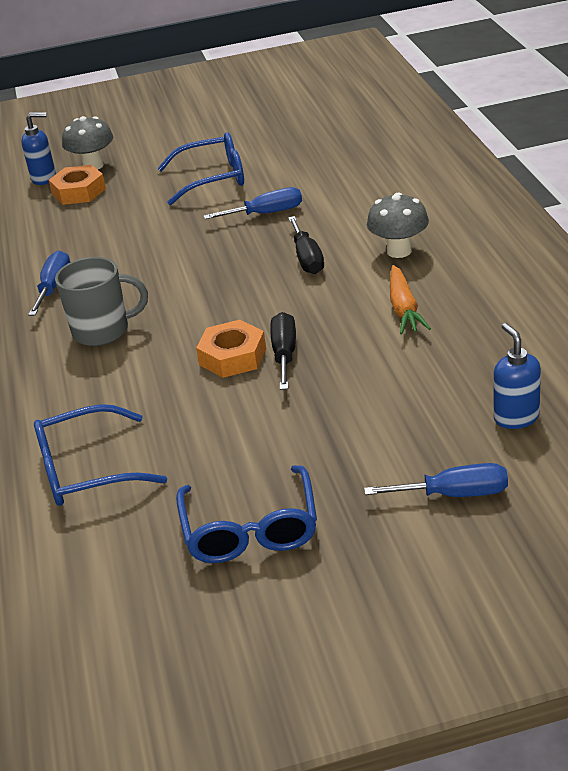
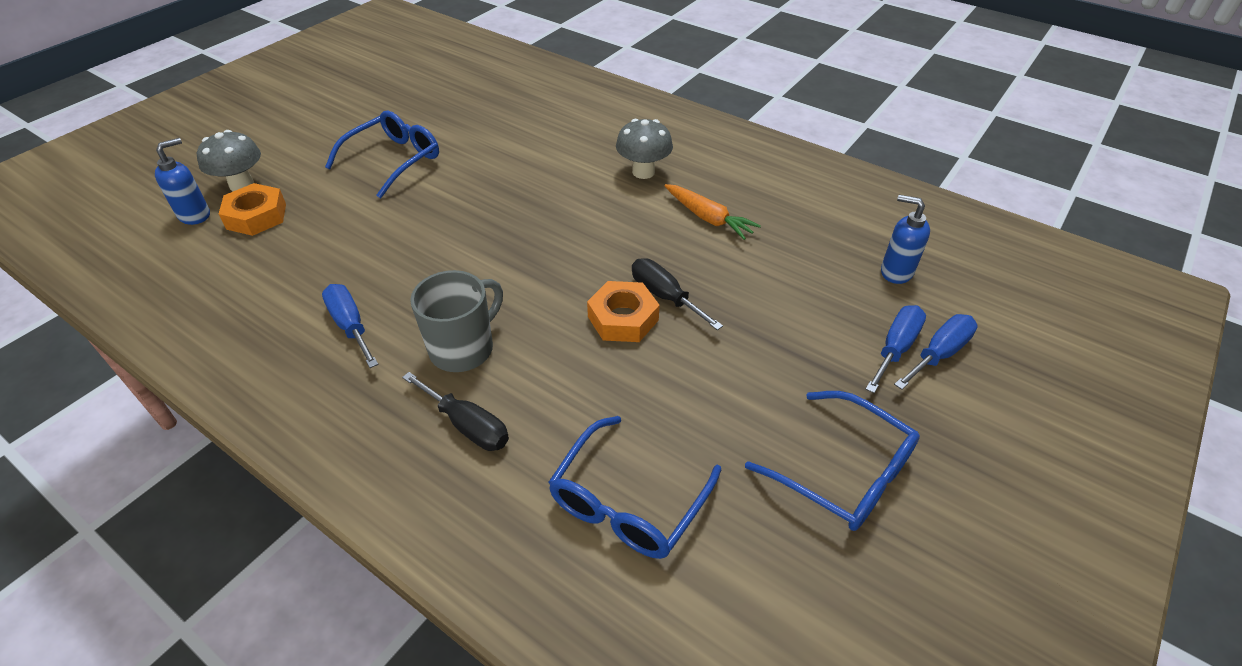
camera: 45 degrees left, 10 degrees up
(266, 213) = (488, 176): blue screwdriver -> blue screwdriver (895, 348)
(307, 258) = (576, 204): black screwdriver -> black screwdriver (467, 425)

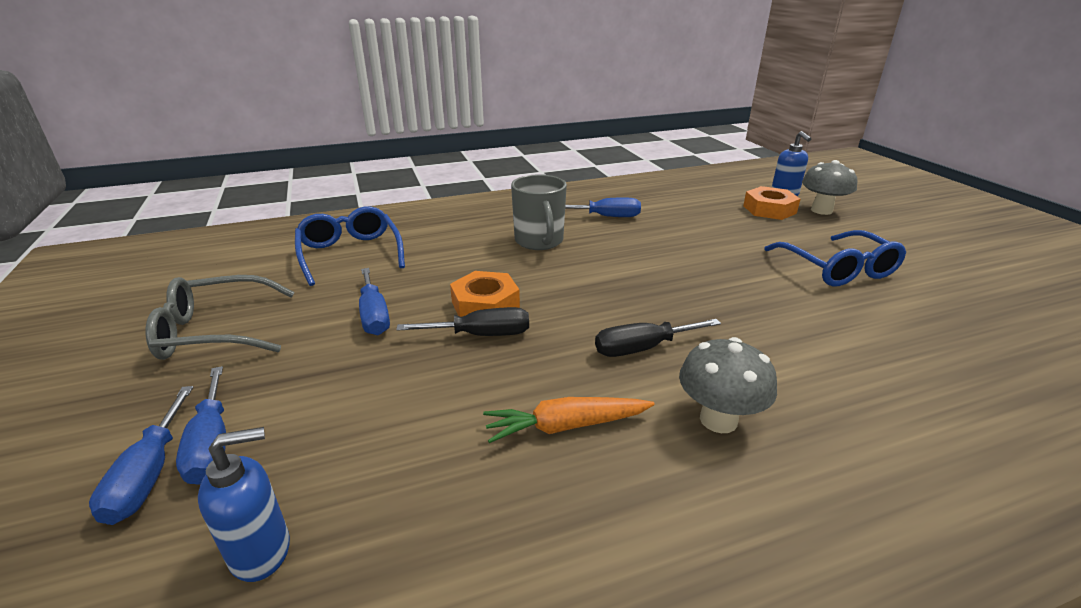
camera: 125 degrees right, 15 degrees down
(467, 425) = (475, 229): black screwdriver -> black screwdriver (642, 348)
(708, 378) = (374, 315): none -> blue screwdriver
(844, 473) = (215, 331): blue glasses -> grey glasses

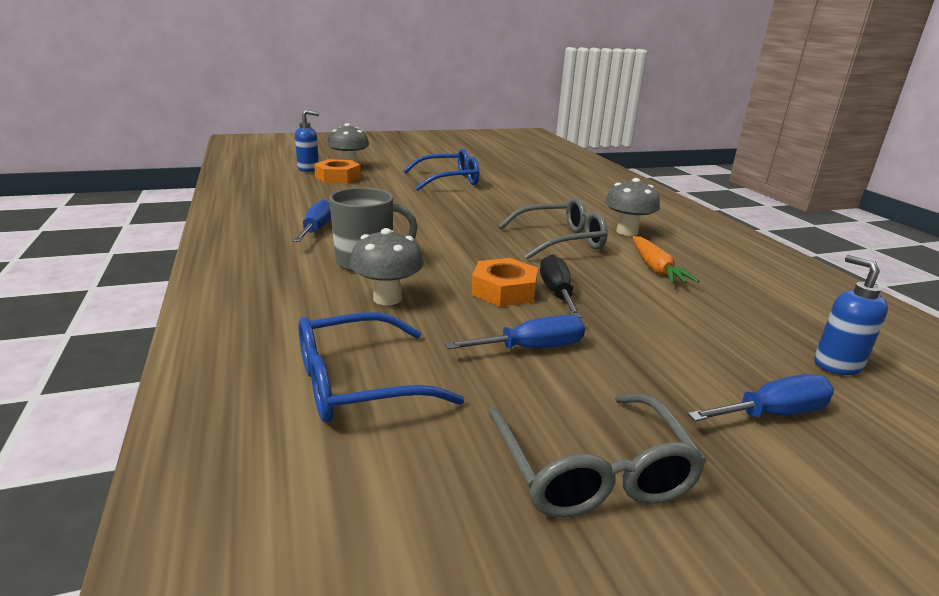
camera: 90 degrees left, 5 degrees down
(149, 475) = (832, 442): blue screwdriver -> none
(468, 254) = (387, 298): none -> grey mushroom
(642, 348) = (560, 240): black screwdriver -> grey glasses

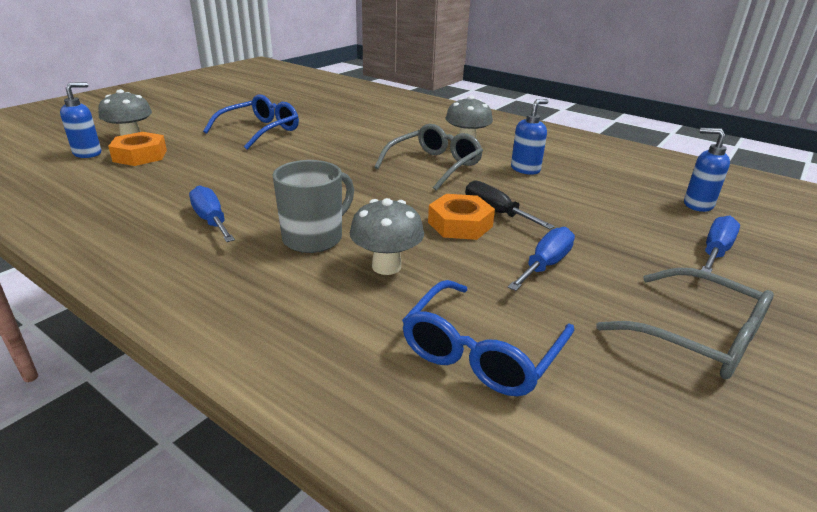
camera: 35 degrees left, 5 degrees up
(655, 268) = (525, 169): orange carrot -> blue soap dispenser

